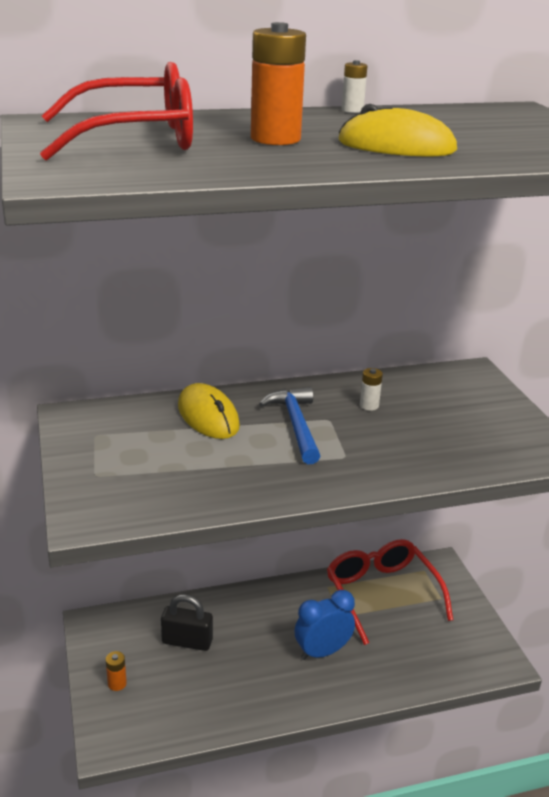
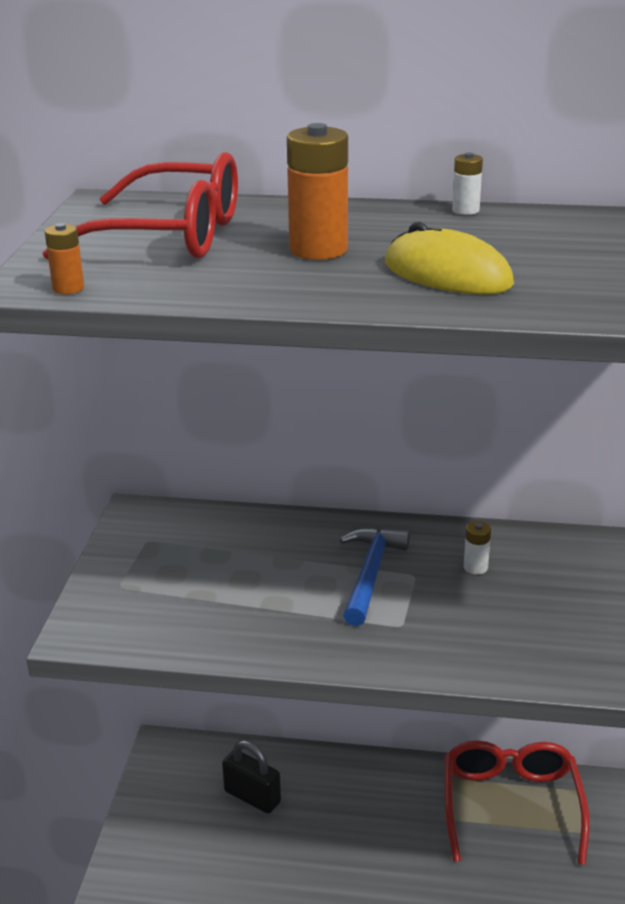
camera: 25 degrees right, 0 degrees up
(117, 683) = (156, 821): orange battery -> orange battery (68, 288)
(208, 416) = (279, 542): yellow mouse -> none
(322, 652) = (399, 855): blue clock -> none

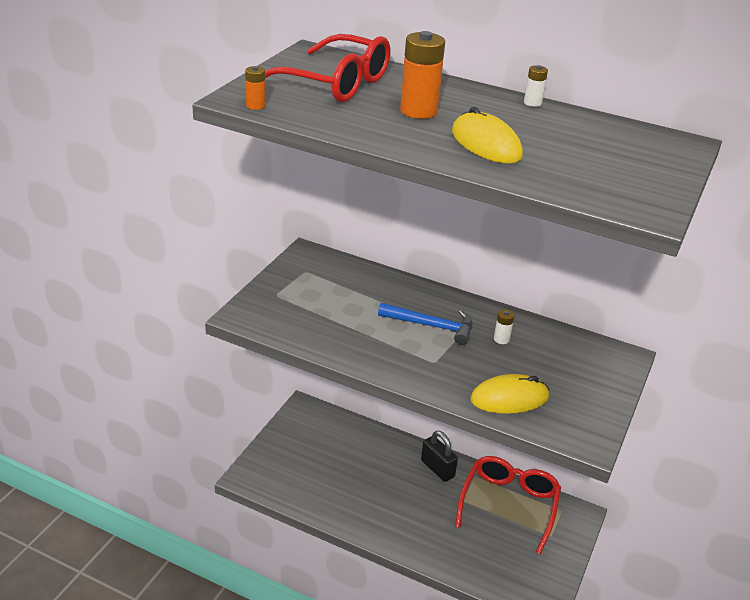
camera: 15 degrees right, 5 degrees up
(252, 797) = (346, 452): black padlock -> black padlock (437, 469)
(370, 574) = (431, 326): blue hammer -> blue hammer turned 75 degrees clockwise
(533, 650) = (509, 398): none -> yellow mouse

